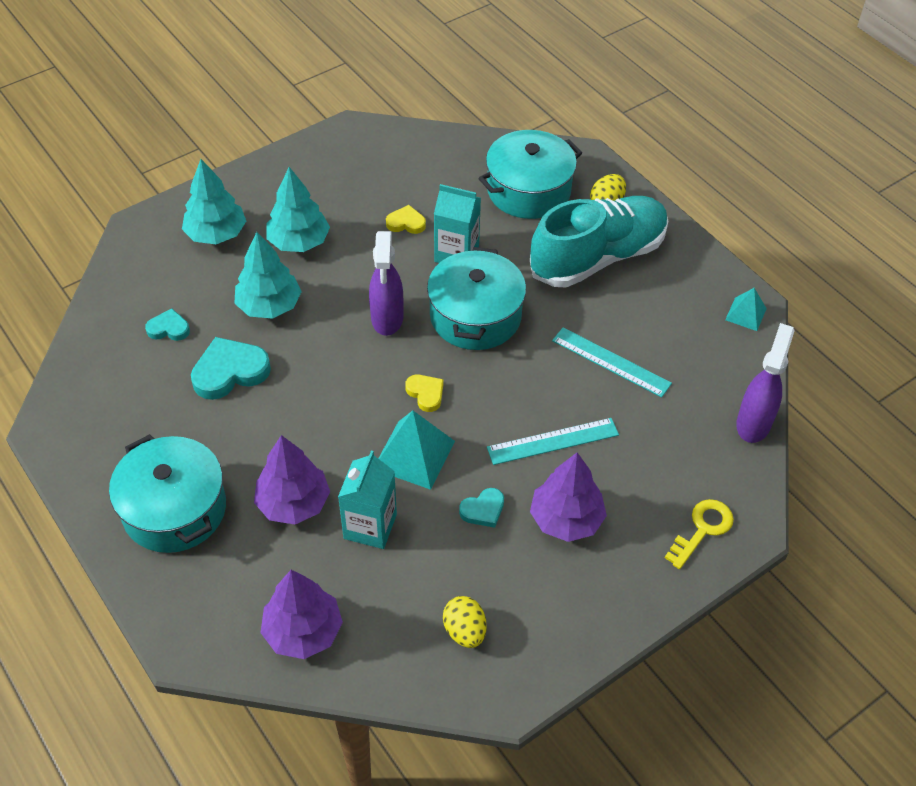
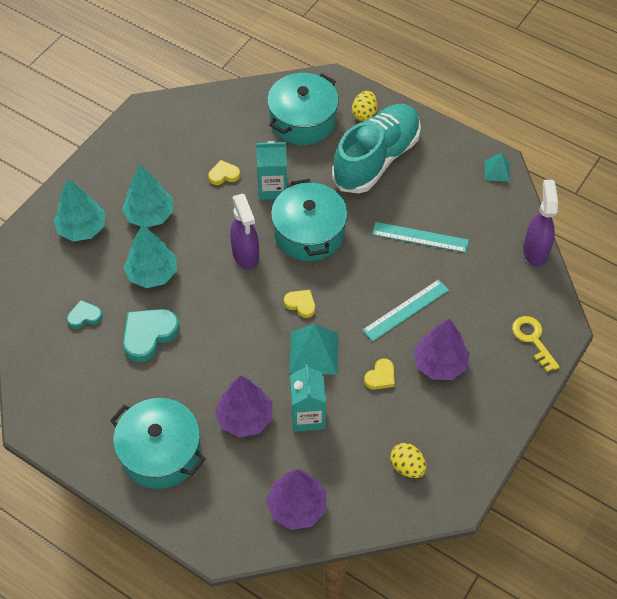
camera: 20 degrees left, 5 degrees up
(483, 510) = (380, 376): turquoise heart -> yellow heart
(702, 529) = (533, 339): yellow key -> yellow key turned 45 degrees counterclockwise

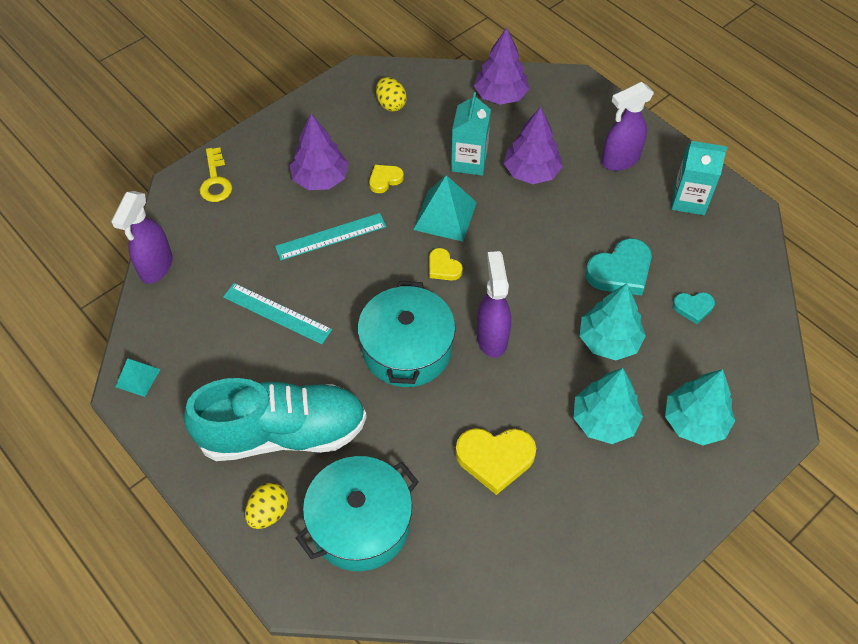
camera: 165 degrees left, 0 degrees up
(161, 452) = (619, 160): turquoise pot -> purple spray bottle
(224, 175) = (495, 459): yellow heart -> yellow heart, size x1.79
(273, 188) = (434, 422): turquoise carton -> turquoise carton (689, 200)
(376, 159) = (283, 433): turquoise shoe -> turquoise shoe turned 150 degrees counterclockwise

